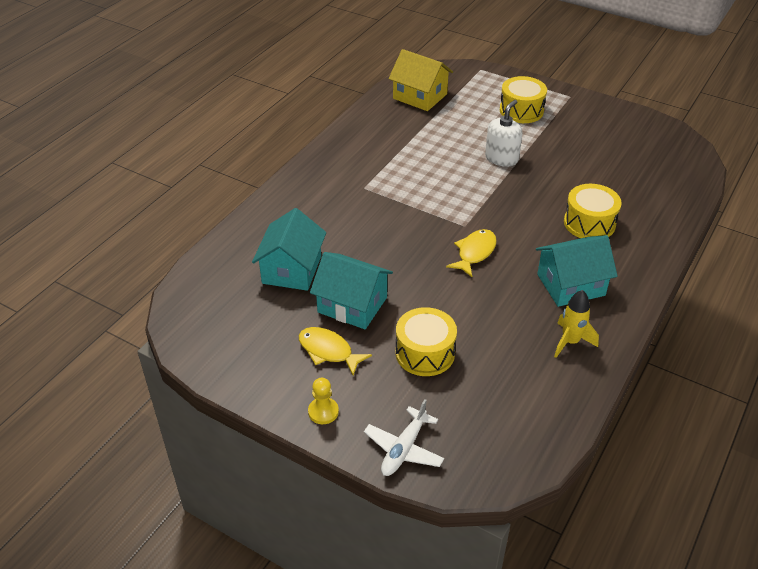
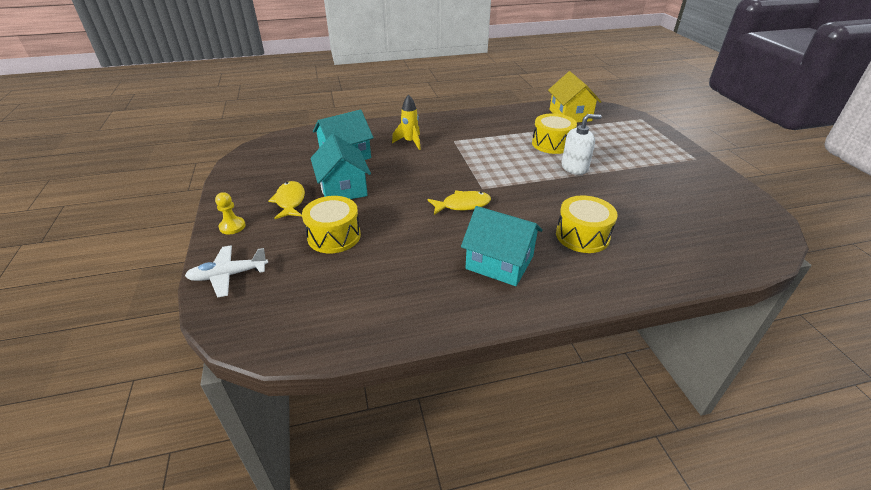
camera: 45 degrees right, 5 degrees down
(521, 110) = (637, 150): yellow drum -> yellow drum (552, 144)
(570, 342) = (435, 296): yellow rocket -> yellow rocket (410, 142)

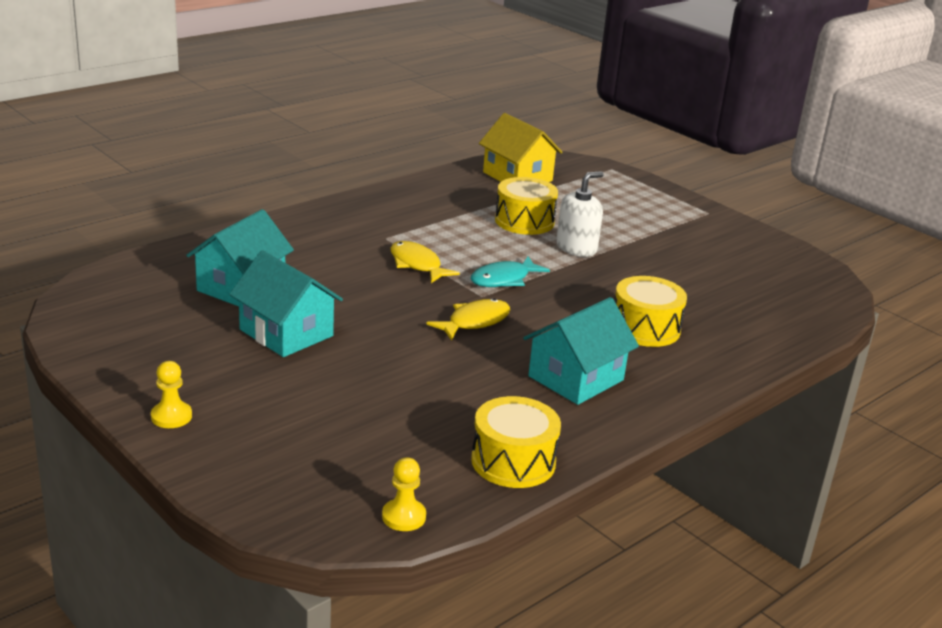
camera: 30 degrees left, 10 degrees down
(228, 275) = (239, 474): white plane -> none
(290, 201) = (223, 365): yellow fish -> yellow fish (417, 265)
(291, 338) = (404, 516): none -> yellow pawn
(334, 236) = (338, 395): yellow drum -> yellow drum (513, 461)
(410, 142) = (322, 251): yellow rocket -> none
(499, 263) = (576, 378): turquoise house -> turquoise house turned 45 degrees counterclockwise
(506, 180) = (504, 279): none -> turquoise fish

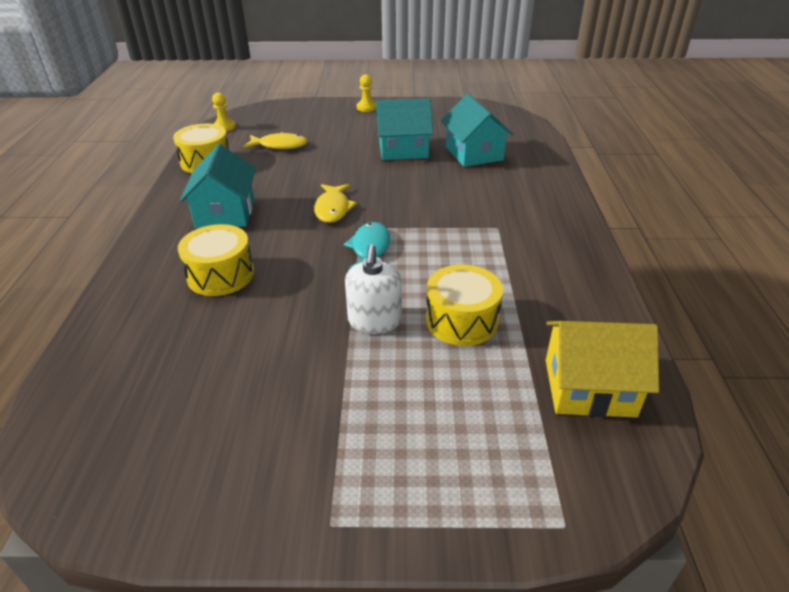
camera: 135 degrees right, 10 degrees up
(417, 265) = (437, 222): yellow fish -> yellow fish (279, 145)

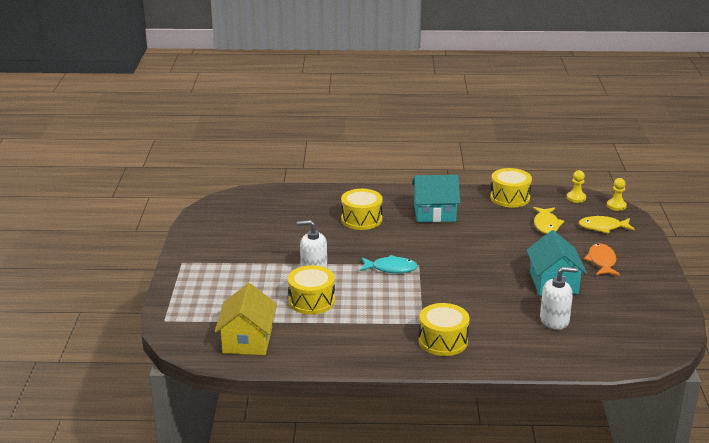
camera: 90 degrees right, 10 degrees down
(333, 209) = (444, 253): yellow fish -> yellow fish (603, 227)
(362, 125) = (602, 261): none -> orange fish
(366, 107) = (646, 263): yellow pawn -> yellow pawn (616, 206)
(474, 153) = (554, 320): turquoise house -> white soap dispenser
(530, 215) = (443, 341): none -> yellow drum

